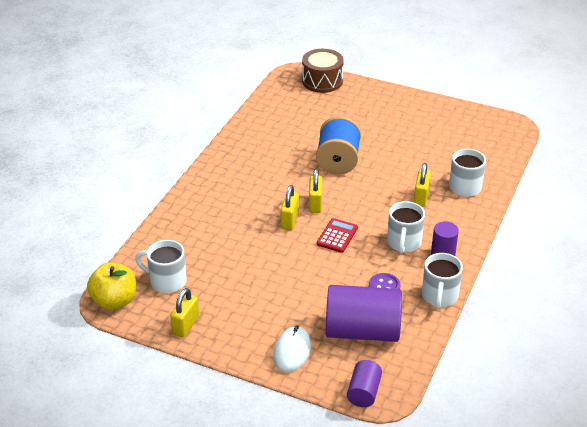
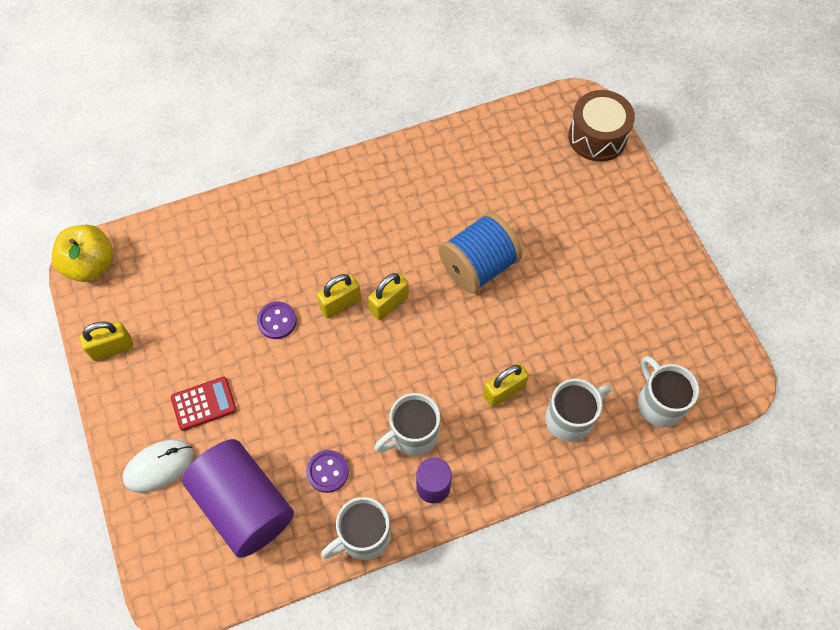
camera: 45 degrees right, 25 degrees up
(166, 281) = (154, 280): white mug -> white mug (659, 403)
(265, 249) = (277, 321): none -> purple button
(337, 236) = (360, 365): red calculator -> red calculator (204, 403)
(364, 392) = (160, 577): purple cylinder -> none

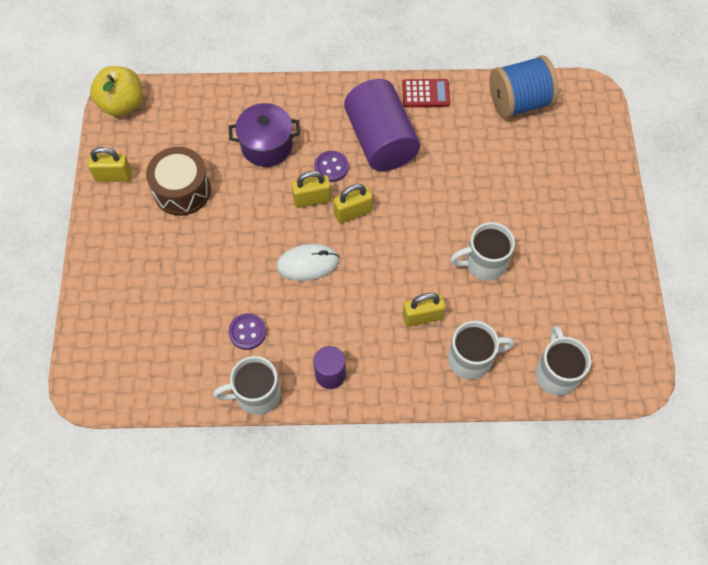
camera: 20 degrees right, 0 degrees up
(159, 466) = (114, 281): white mouse -> white mouse (308, 264)
(204, 403) = (169, 244): red calculator -> red calculator (425, 93)
(244, 505) = (169, 335): purple cylinder -> purple cylinder (380, 140)
(269, 261) = (266, 146): none -> purple pot
(277, 321) = (254, 196): purple button -> purple button (331, 167)
(412, 435) = (329, 326): white mug -> white mug (483, 263)
(478, 266) = (442, 205): blue spool -> blue spool (519, 102)
(597, 137) = (594, 127): brown drum -> brown drum (182, 190)

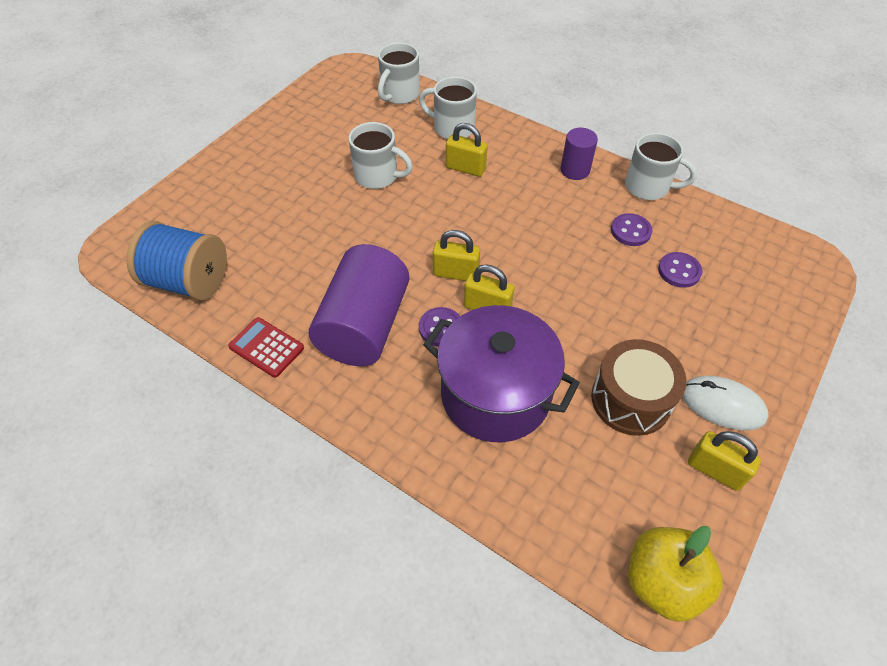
camera: 145 degrees left, 10 degrees down
(192, 314) = (679, 271): none -> purple button
(266, 146) = (495, 395): purple pot -> purple pot, size x1.50
(308, 264) = (535, 254): white mouse -> white mouse (722, 405)

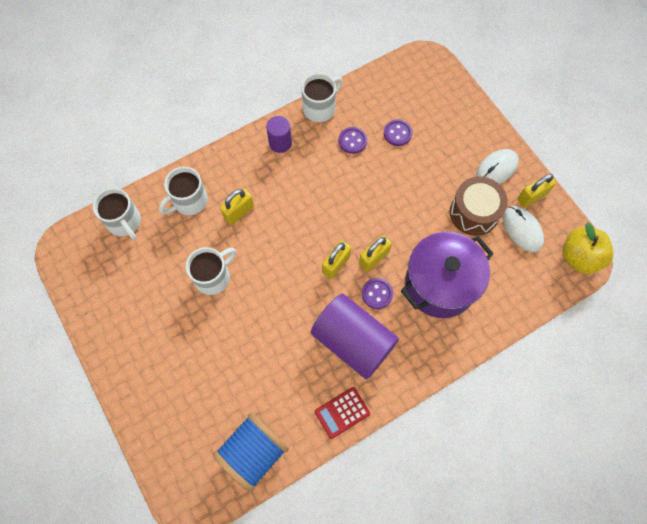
camera: 65 degrees left, 15 degrees up
(650, 475) = (522, 229): none -> white mouse

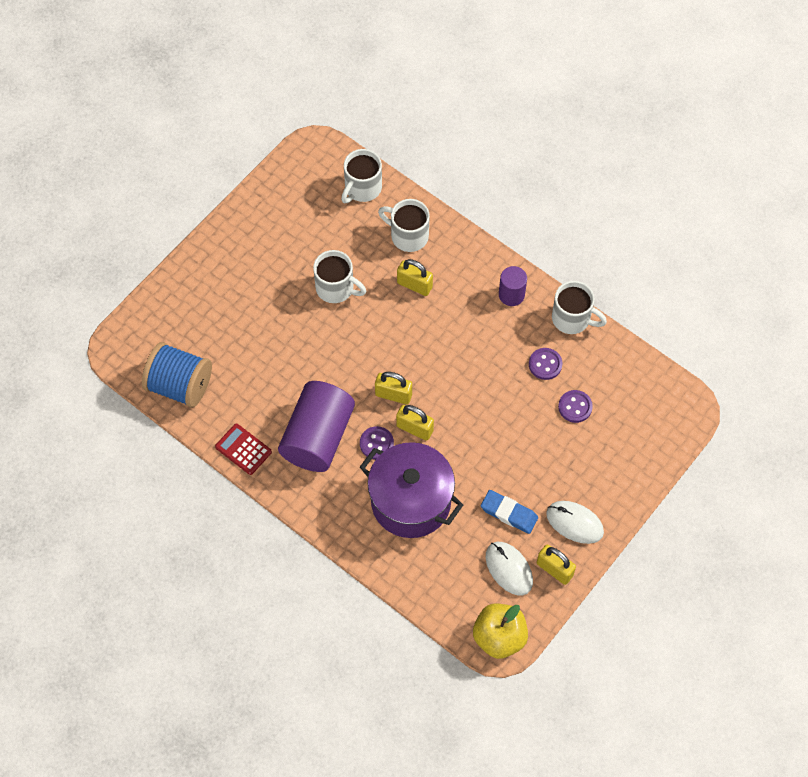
camera: 70 degrees right, 5 degrees down
(474, 213) = (509, 513): brown drum -> blue eraser
(522, 229) = (509, 569): white mouse -> white mouse turned 75 degrees counterclockwise

